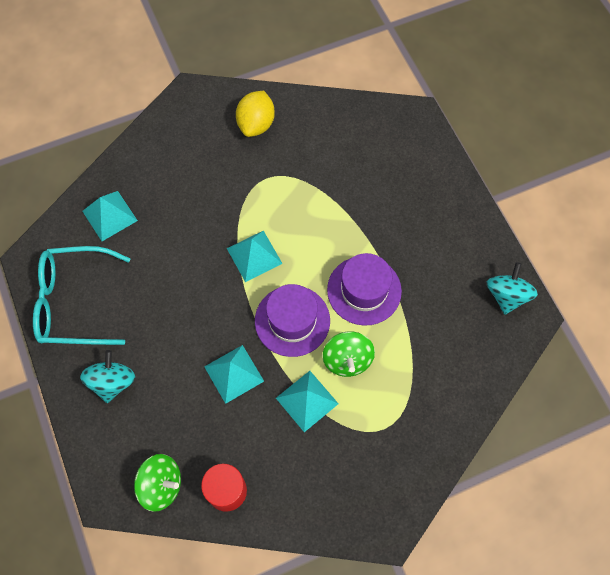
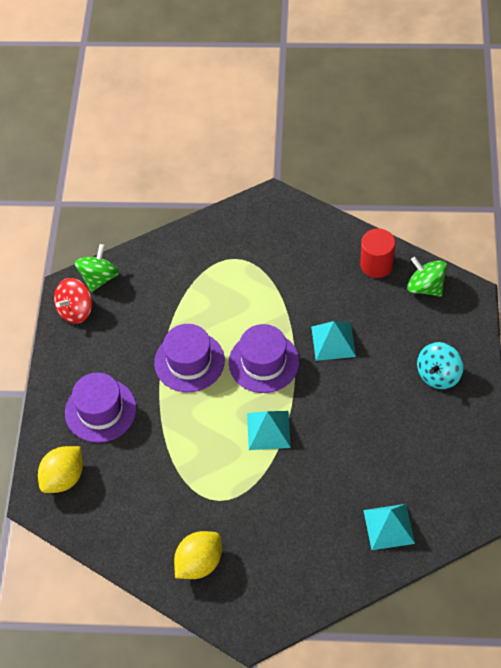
camera: 150 degrees left, 10 degrees down
(75, 302) = (450, 455): turquoise glasses -> none
(307, 400) = (284, 299): turquoise pyramid -> none
(347, 360) = (235, 315): green spinning top -> green spinning top (99, 278)
(408, 142) = (64, 478): none -> yellow lemon
(415, 210) = (100, 410): none -> purple hat
(506, 295) = (76, 310): turquoise spinning top -> red spinning top

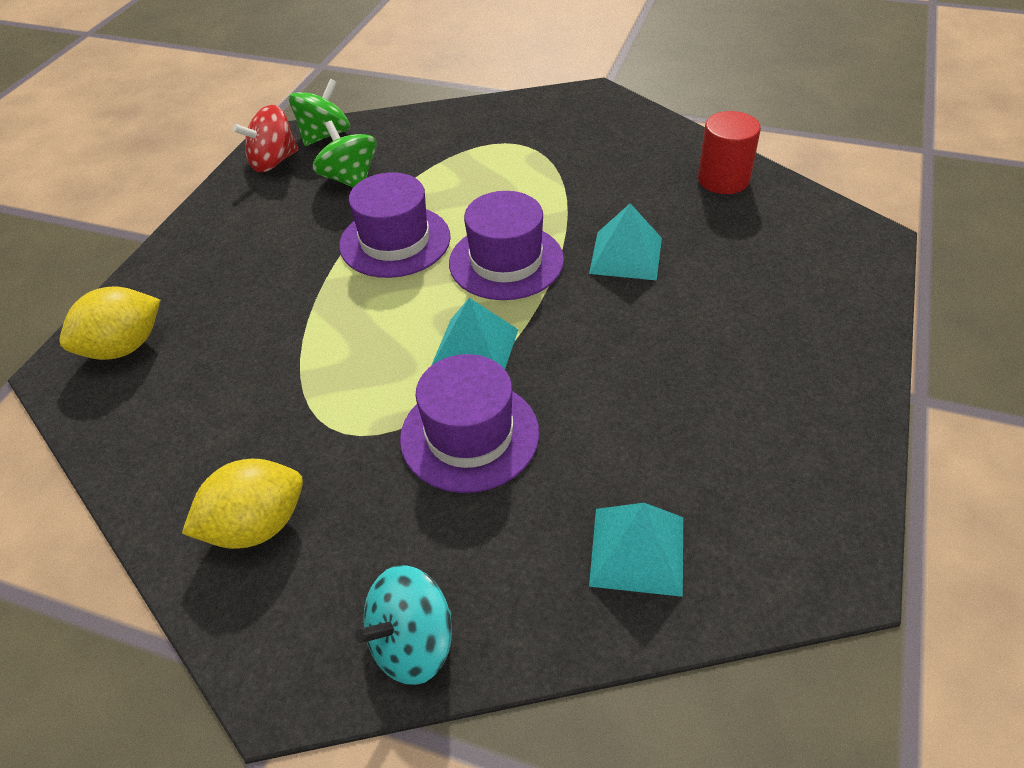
camera: 15 degrees right, 10 degrees down
(100, 410) = (234, 274): purple hat -> purple hat (469, 435)
(425, 287) = (795, 215): green spinning top -> green spinning top (350, 179)
(438, 375) = (793, 329): turquoise spinning top -> turquoise spinning top (412, 644)

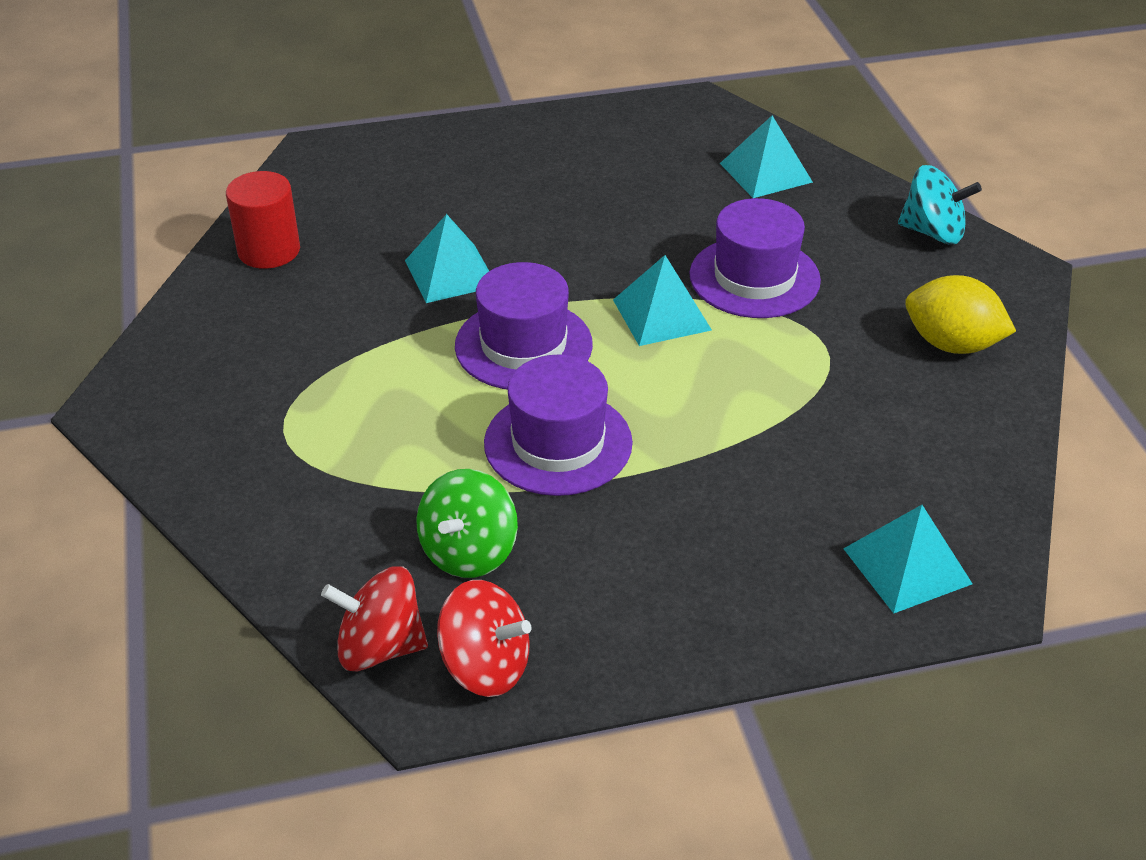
camera: 125 degrees left, 5 degrees down
(124, 347) = (907, 565): yellow lemon -> turquoise pyramid
(324, 135) = (380, 647): green spinning top -> red spinning top

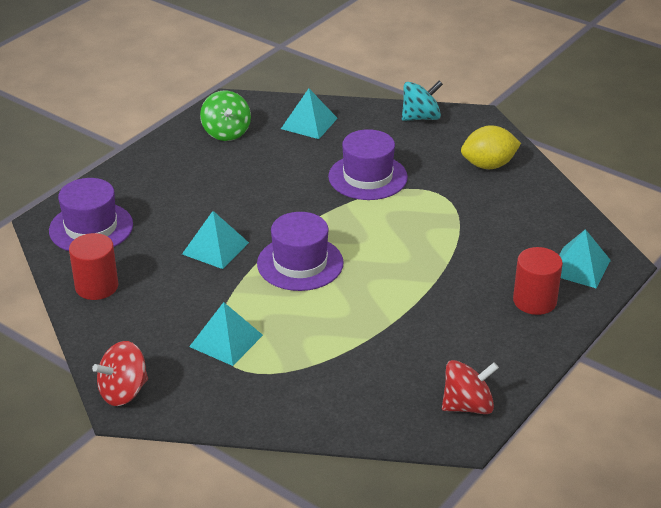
camera: 40 degrees left, 5 degrees down
(380, 647) = (413, 427): red spinning top -> red spinning top (123, 392)
(469, 552) = (398, 366): green spinning top -> green spinning top (226, 132)
(558, 443) = (375, 298): purple hat -> purple hat (91, 228)
(661, 314) = (347, 215): turquoise pyramid -> turquoise pyramid (226, 341)
(772, 576) = (534, 301): none -> red cylinder

